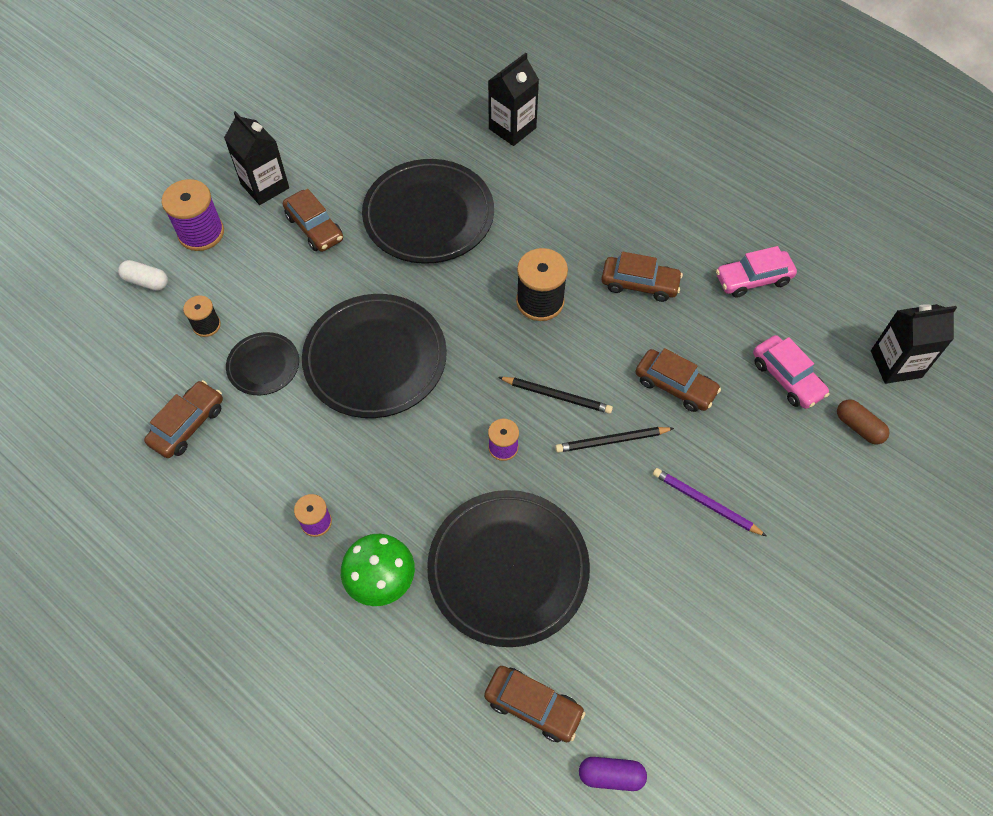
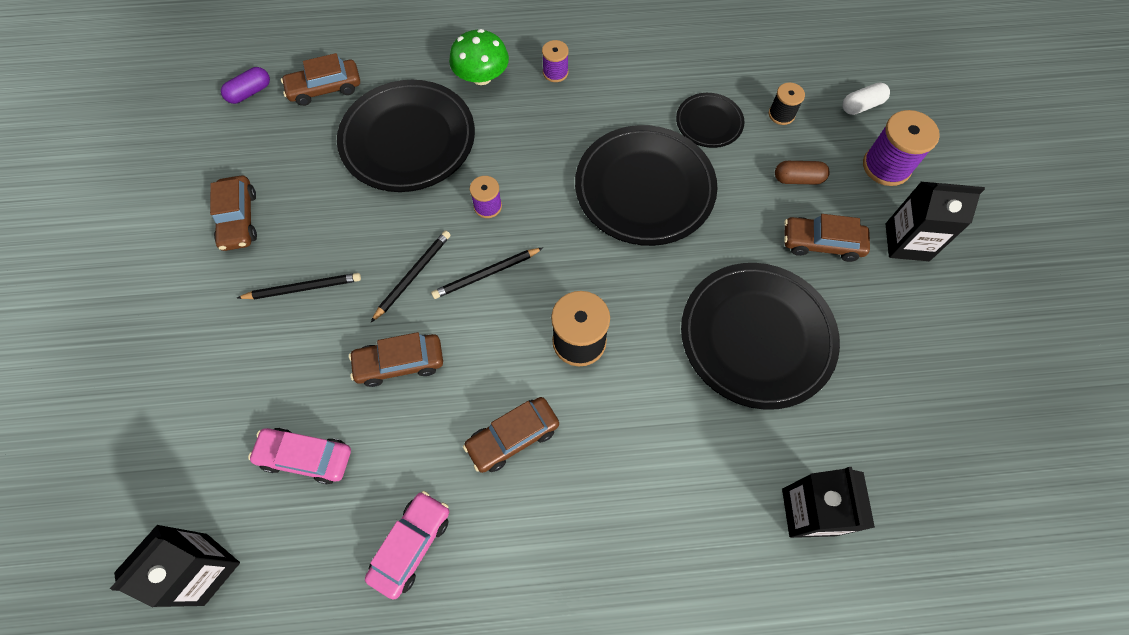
camera: 135 degrees right, 5 degrees up
(188, 424) = (701, 56): brown car -> brown car (239, 219)
(705, 503) = (303, 288): purple pencil -> black pencil
(858, 427) = (210, 462): brown capsule -> brown capsule (798, 179)

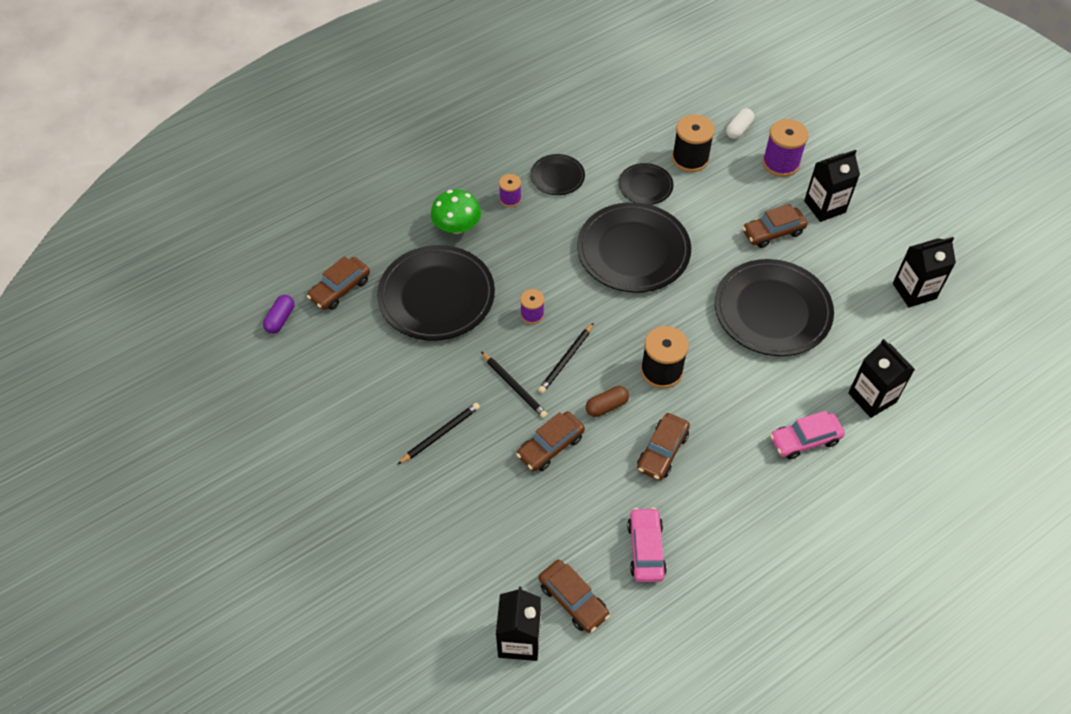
camera: 30 degrees left, 10 degrees down
(239, 219) = (351, 412): brown car -> brown car (573, 600)
(306, 457) = (532, 537): pink car -> pink car (805, 440)
(412, 275) = (514, 386): black pencil -> black pencil turned 135 degrees clockwise
(621, 71) = (557, 177): none -> black plate
(781, 114) = (690, 159): black spool -> black spool, size x1.74
(798, 179) = (730, 197): brown capsule -> brown capsule (606, 406)
(955, 403) = (914, 291): none -> black carton

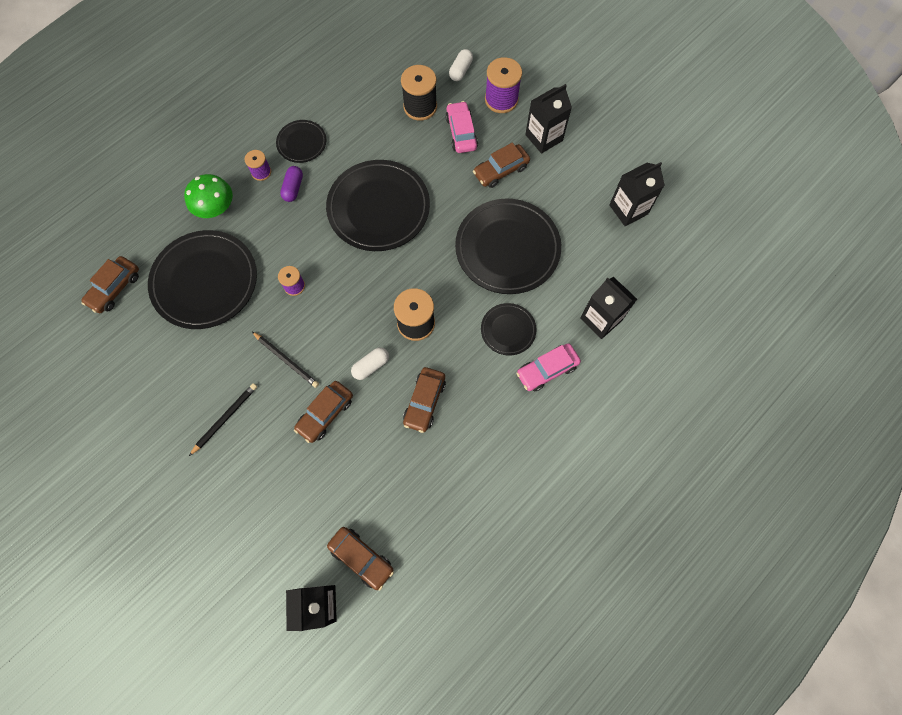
camera: 10 degrees left, 15 degrees up
(280, 319) = (63, 328): purple capsule -> purple capsule (293, 188)
(566, 360) = (330, 326): black pencil -> none
(606, 406) = (371, 366): brown capsule -> white capsule
(645, 186) = (382, 141): black plate -> black plate (508, 330)
(645, 549) = (419, 498): pink car -> pink car (461, 132)

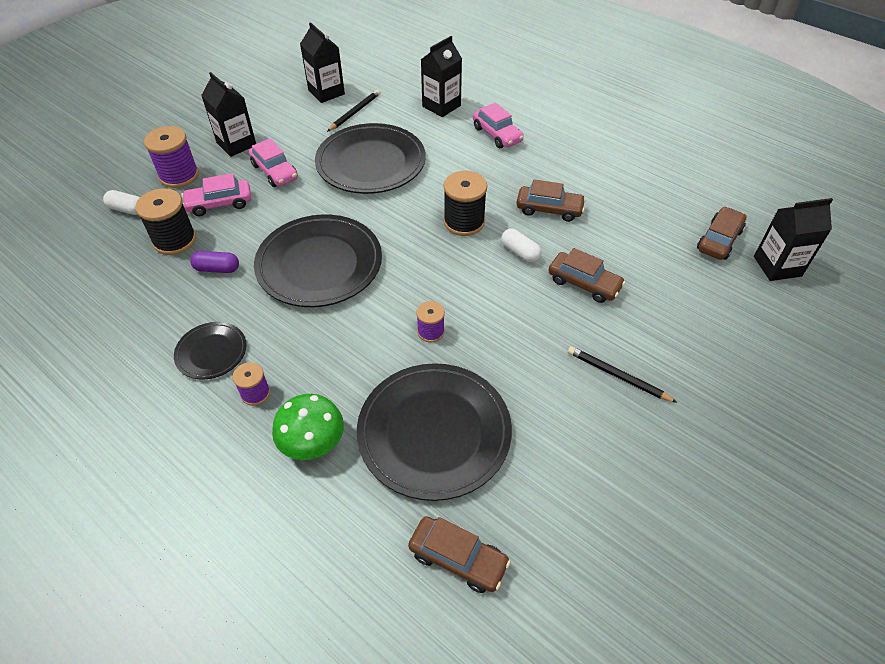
camera: 95 degrees left, 20 degrees down
(286, 360) = (529, 326): black pencil -> black pencil (355, 112)
(293, 188) = (285, 352): purple capsule -> purple capsule (217, 269)
(501, 170) = (275, 172): brown car -> pink car
(508, 330) = (461, 159): black plate -> none

